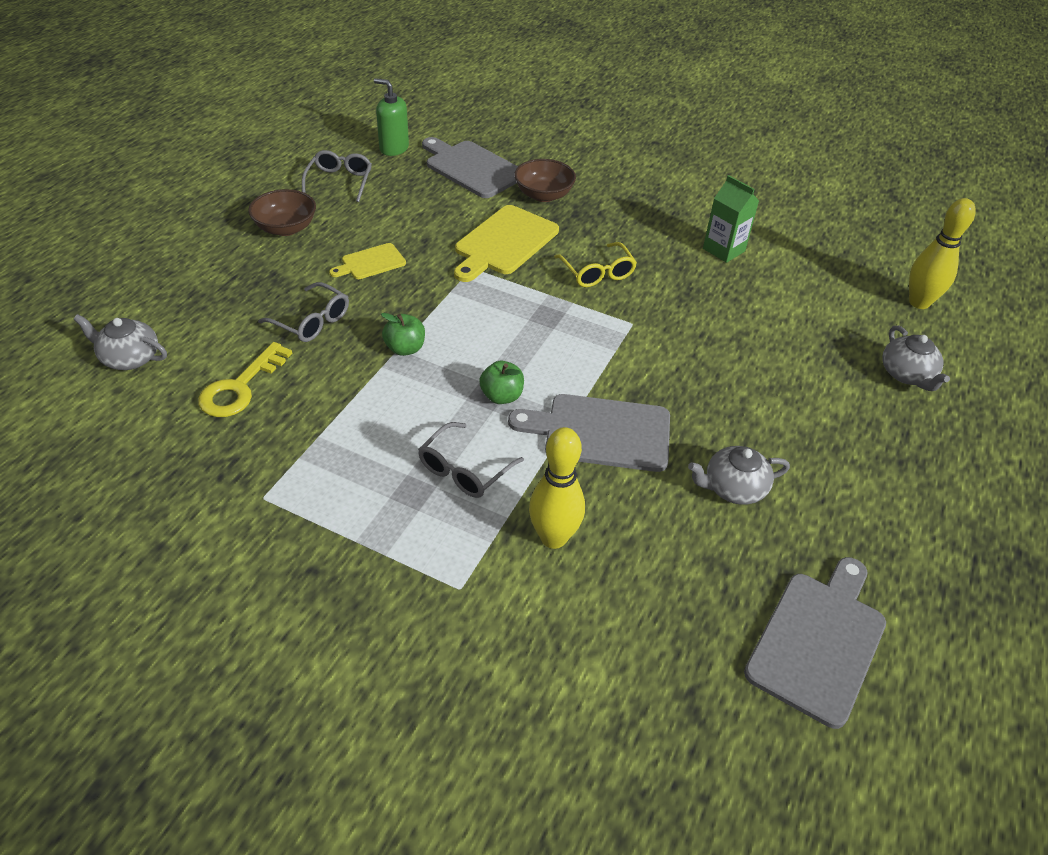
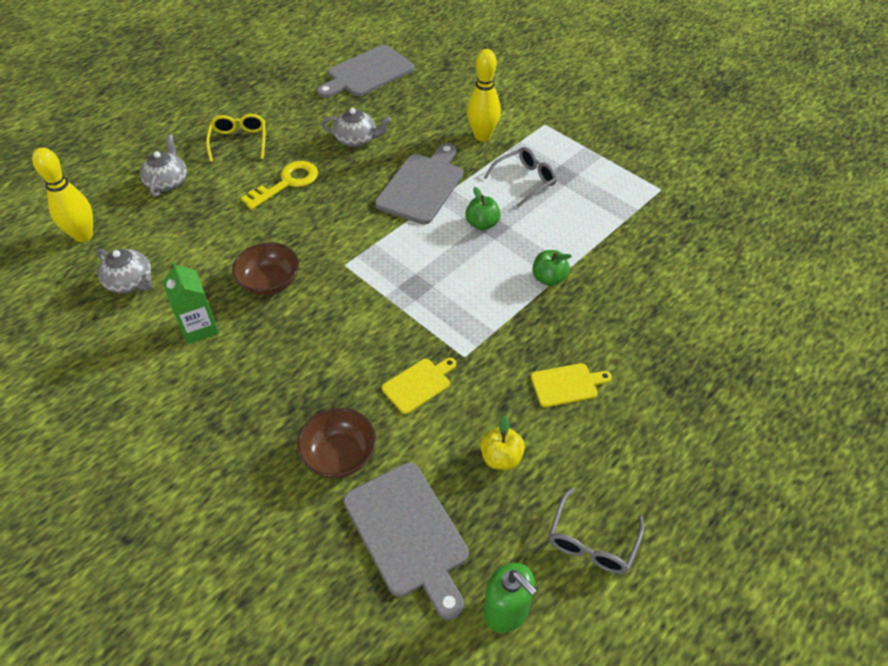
camera: 160 degrees left, 5 degrees up
(129, 358) = (787, 315): grey teapot -> grey teapot (130, 282)
(240, 387) = (687, 269): yellow key -> yellow key (287, 183)
(286, 228) = (660, 460): brown bowl -> brown bowl (269, 282)
(312, 321) = (628, 322): grey glasses -> none
(417, 211) = (501, 458): none -> yellow apple
(504, 243) = (418, 384): yellow cutting board -> yellow cutting board, size x0.55
(597, 273) = (343, 324): yellow glasses -> yellow glasses (239, 141)
(600, 432) = (422, 186): grey cutting board -> grey cutting board turned 90 degrees counterclockwise

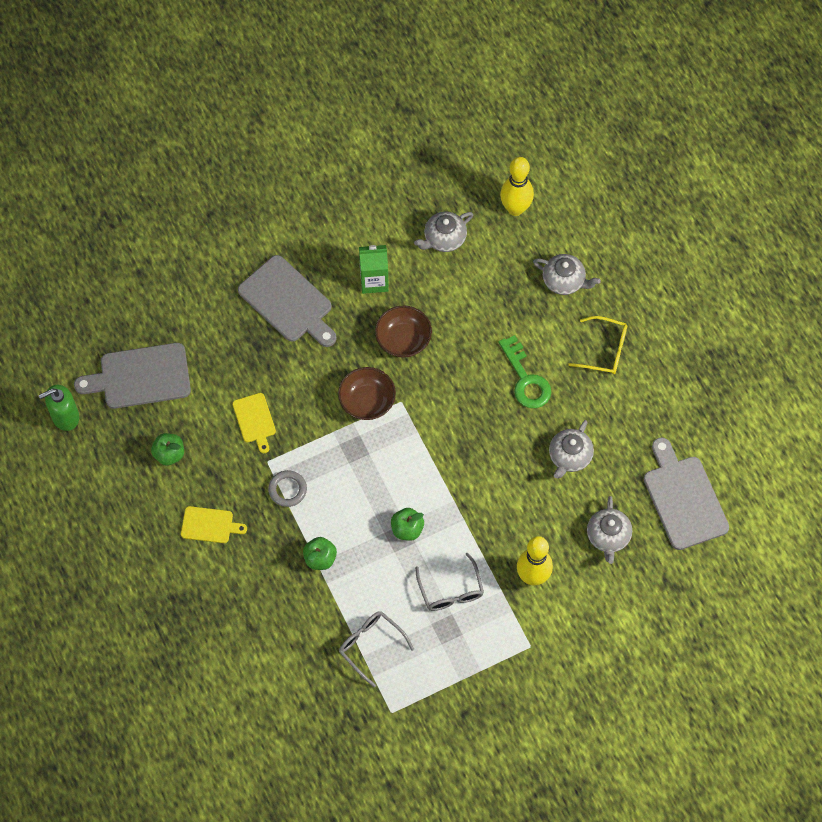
camera: 110 degrees right, 15 degrees up
(287, 183) = (526, 379): yellow key -> green key
(339, 455) = (217, 351): brown bowl -> brown bowl (367, 401)
(422, 104) = (608, 536): none -> grey teapot
(422, 186) = (478, 494): grey cutting board -> grey cutting board (288, 302)
(488, 327) = (287, 489): none -> grey ring
(501, 458) = (169, 454): yellow apple -> green apple
(567, 384) = (209, 525): yellow cutting board -> yellow cutting board turned 90 degrees counterclockwise
(592, 542) = (84, 486): grey glasses -> grey glasses (370, 645)

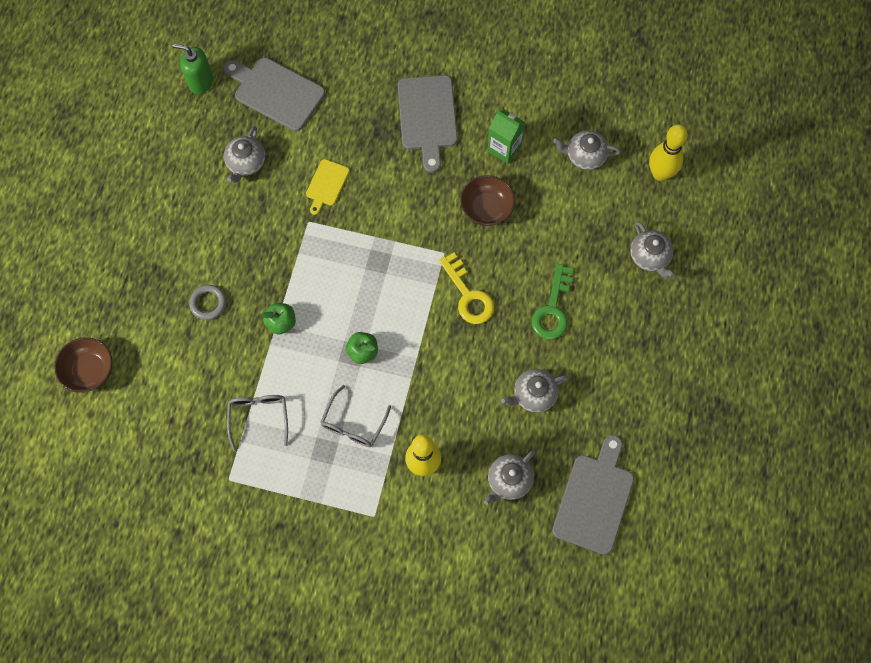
camera: 40 degrees right, 5 degrees up
(169, 454) = (246, 163): green apple -> grey teapot
(209, 525) = (227, 236): yellow cutting board -> none
(287, 489) = (304, 253): grey ring -> grey ring (208, 303)
(367, 401) = (419, 233): brown bowl -> brown bowl (89, 370)
(451, 420) = (468, 295): none -> yellow key
(605, 350) = (634, 334): yellow glasses -> none

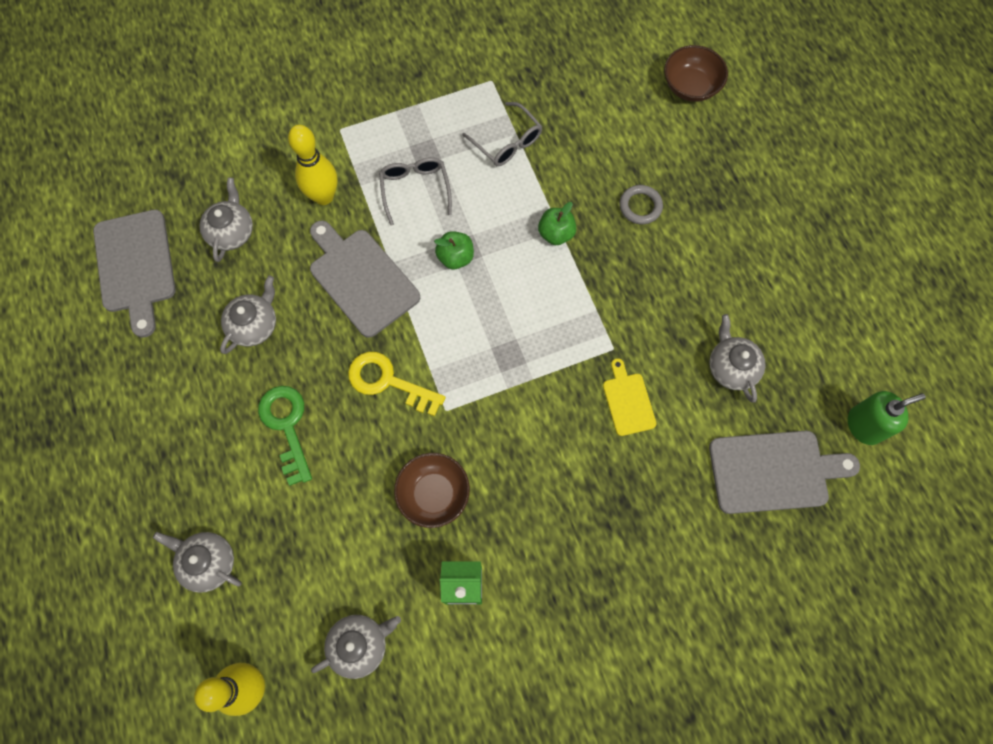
camera: 145 degrees right, 0 degrees up
(427, 117) = (581, 563): grey cutting board -> grey cutting board (361, 279)

